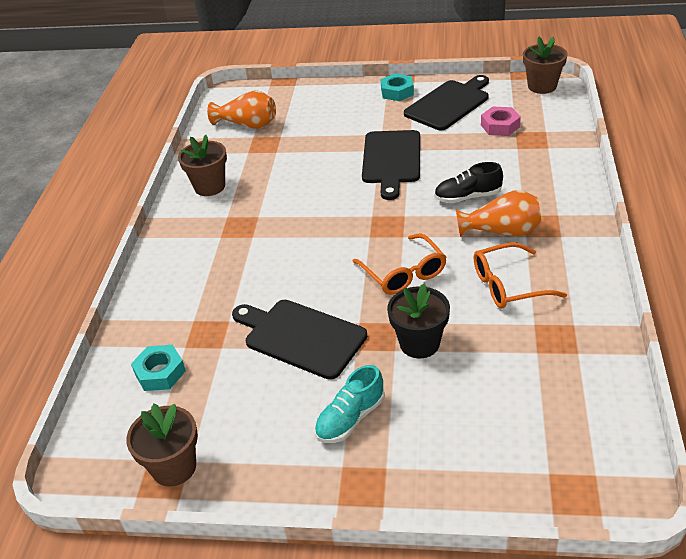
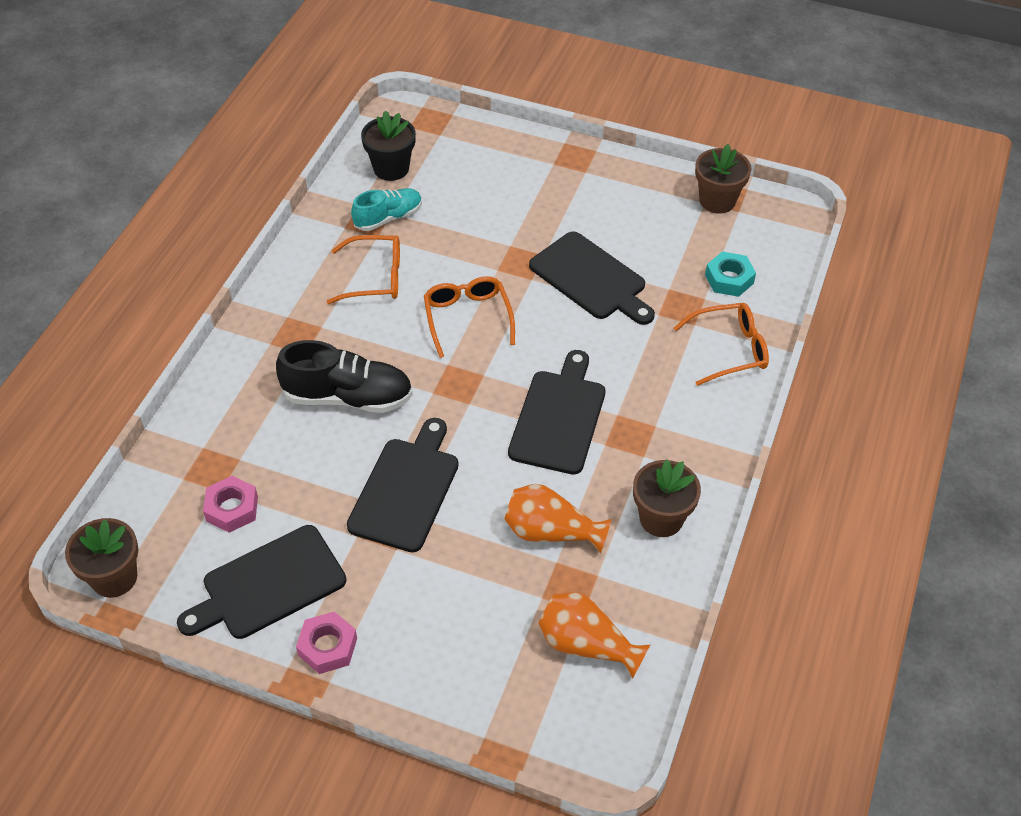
camera: 170 degrees left, 10 degrees up
(160, 306) = (730, 349): none -> orange glasses
(298, 223) = (559, 417): none -> black cutting board
(350, 418) = (568, 201): turquoise shoe -> turquoise shoe (388, 218)
(397, 92) = (327, 647): turquoise nut -> pink nut
(419, 343) = (486, 245): black flower pot -> black flower pot (391, 168)
(467, 197) = (348, 397): black shoe -> black shoe, size x1.56
(502, 231) = (341, 339): orange vase -> orange vase (550, 532)

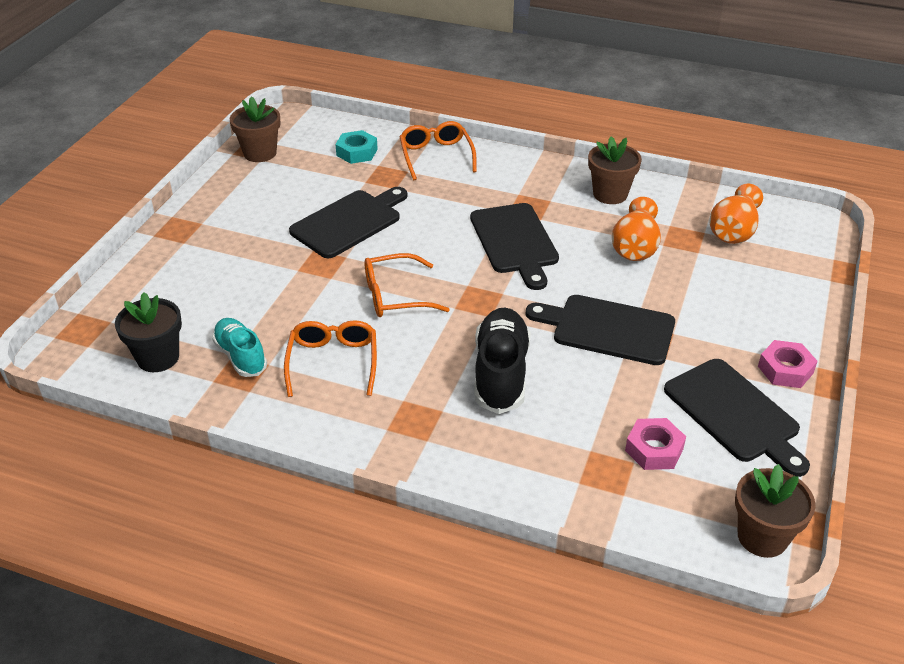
camera: 90 degrees left, 10 degrees down
(559, 417) = (515, 242): black cutting board -> black cutting board turned 120 degrees counterclockwise

